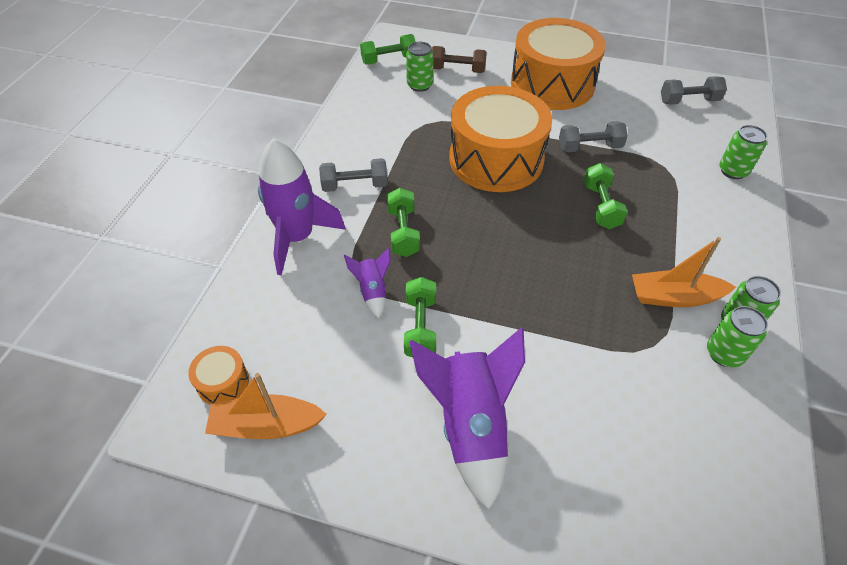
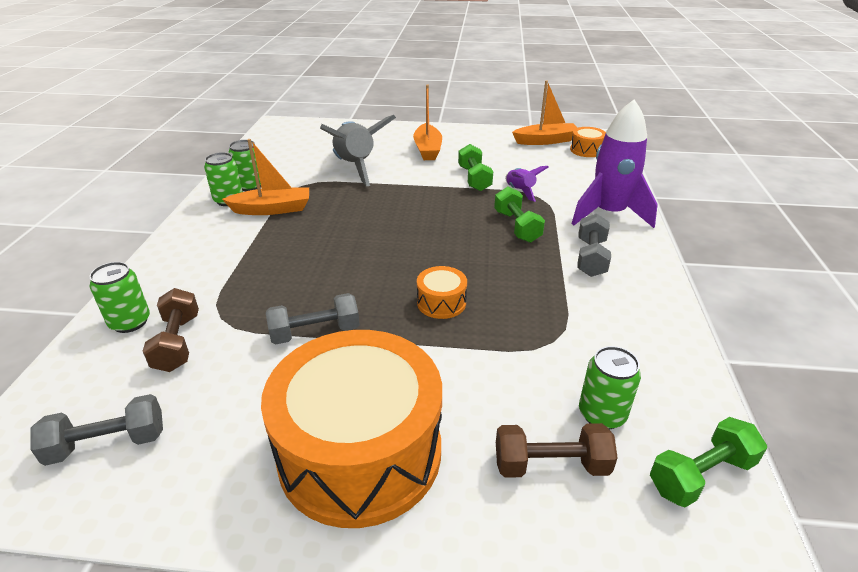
camera: 170 degrees right, 15 degrees down
(355, 186) = (591, 257): grey dumbbell -> grey dumbbell turned 60 degrees counterclockwise
(470, 425) = (427, 149): purple rocket -> orange boat
(496, 159) = (441, 302): orange drum -> orange drum, size x0.41
(585, 384) = (355, 167): none -> grey rocket
(600, 206) = (318, 266): green dumbbell -> none
(685, 151) = (177, 343): none -> brown dumbbell

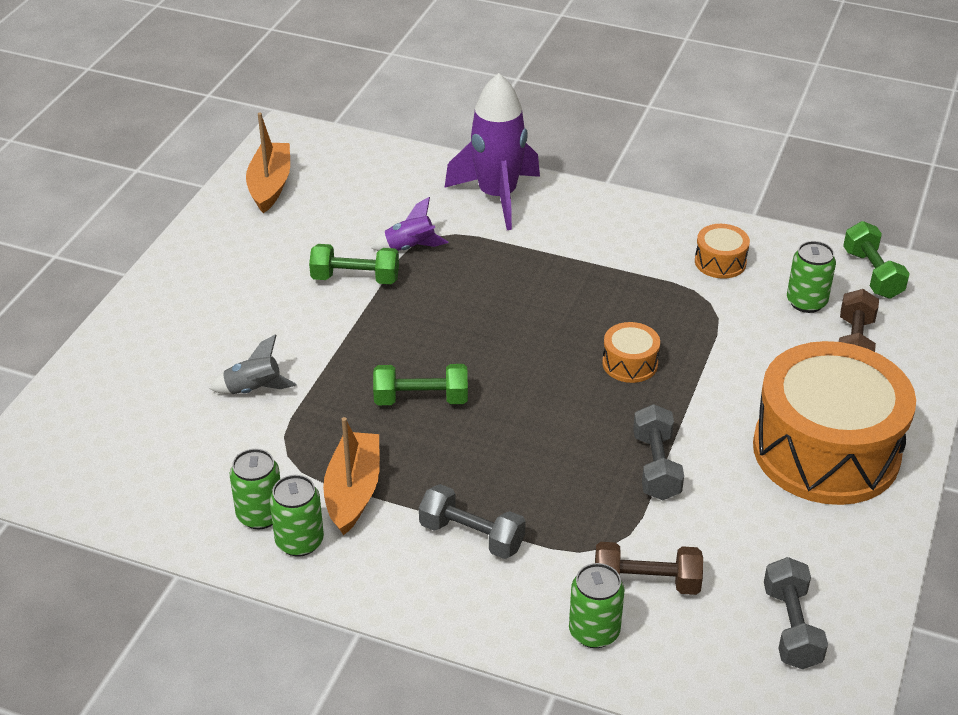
camera: 75 degrees left, 5 degrees up
(355, 167) = (254, 389): grey rocket -> grey rocket, size x0.49
(427, 149) = (232, 303): orange boat -> none
(517, 226) = (497, 272): green dumbbell -> green dumbbell (421, 399)
(586, 150) = (321, 160): orange drum -> orange drum (720, 262)
(591, 257) = (581, 237): grey dumbbell -> grey dumbbell (471, 536)

